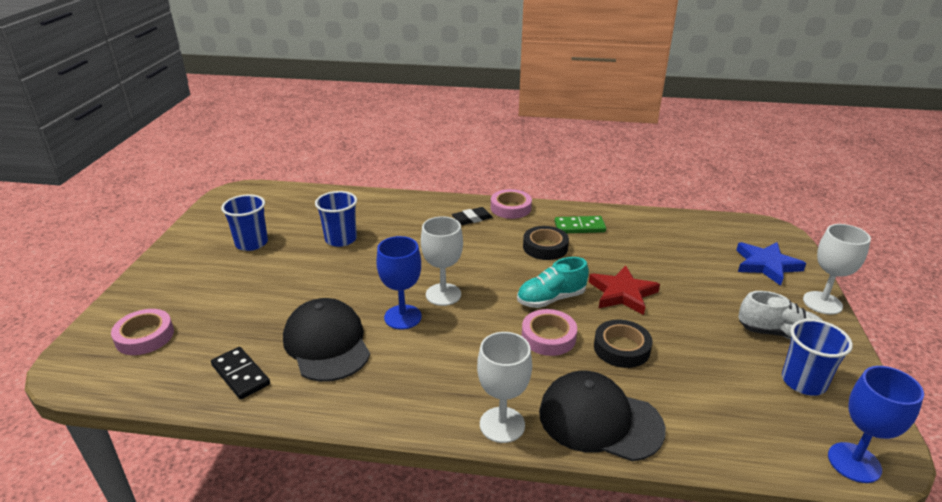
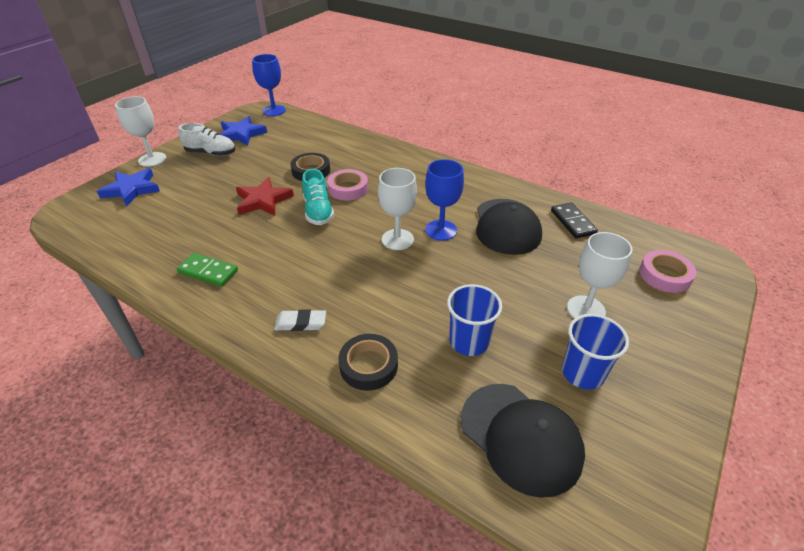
camera: 155 degrees left, 10 degrees up
(472, 219) = (301, 323): black eraser -> white eraser
(502, 425) = (416, 158): white goblet -> white goblet (586, 309)
(510, 208) = (242, 326): pink tape -> none
(545, 247) = (268, 258): black tape -> black tape (368, 365)
(551, 299) = (318, 211): turquoise shoe -> turquoise shoe turned 75 degrees clockwise
(599, 420) = (364, 147): black cap -> black cap (520, 437)
(779, 334) = (211, 153): white shoe -> white shoe turned 150 degrees clockwise
(803, 382) = (241, 134): blue cup -> blue star

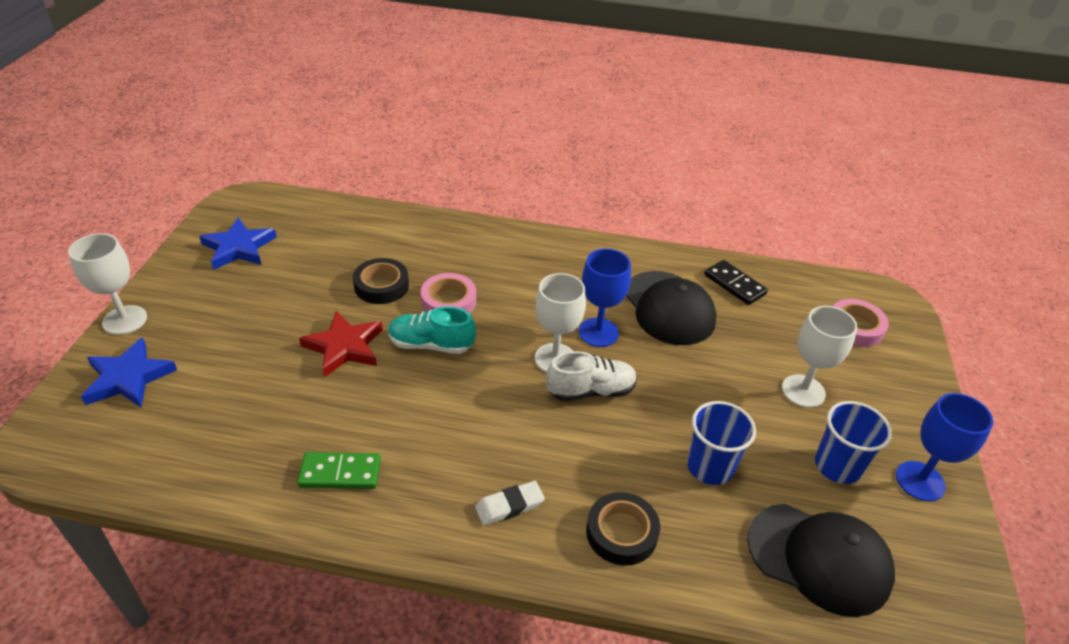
camera: 25 degrees left, 0 degrees up
(211, 153) = (213, 289): white shoe -> white shoe (591, 391)
(274, 111) = (262, 198): blue goblet -> blue goblet (920, 481)
(318, 211) = (431, 345): turquoise shoe -> turquoise shoe turned 135 degrees clockwise

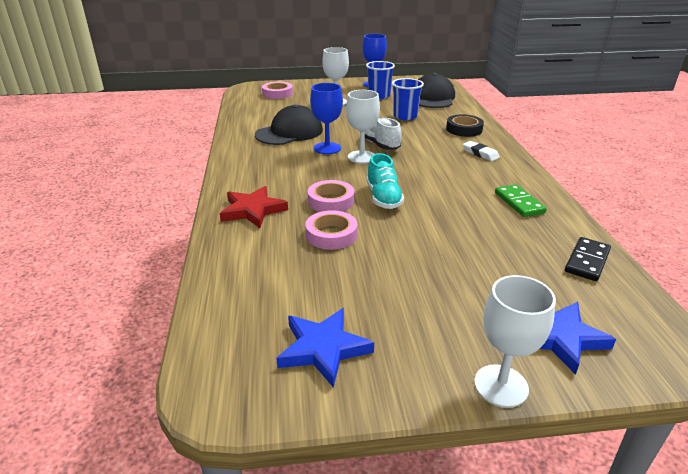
camera: 105 degrees left, 10 degrees down
(344, 347) = (416, 232): red star -> red star (253, 210)
(381, 286) = (331, 235): black tape -> pink tape
(734, 284) = (255, 118): black domino -> black domino (587, 261)

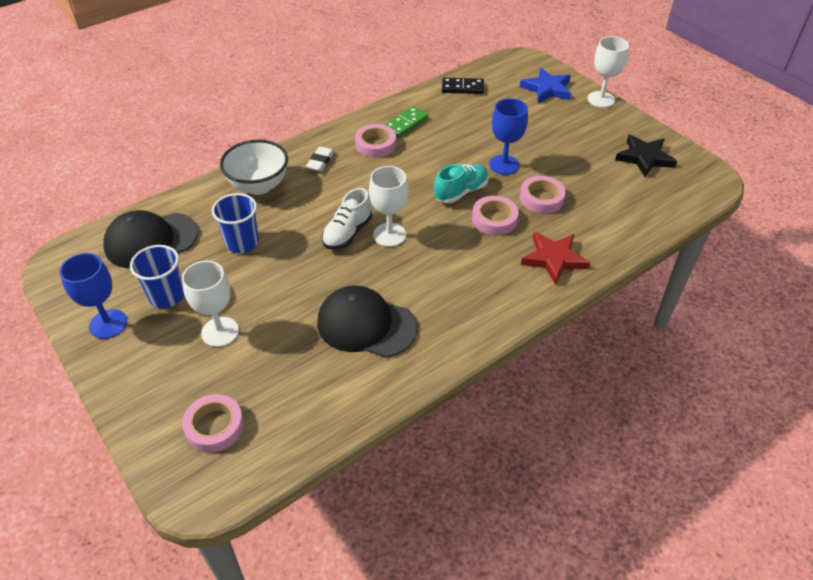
camera: 120 degrees left, 15 degrees up
(323, 348) = (644, 158): blue star -> black star
(327, 148) = (387, 270): blue goblet -> blue goblet (504, 165)
(464, 129) = (259, 186): black tape -> white bowl
(490, 180) = (375, 145): none -> pink tape

